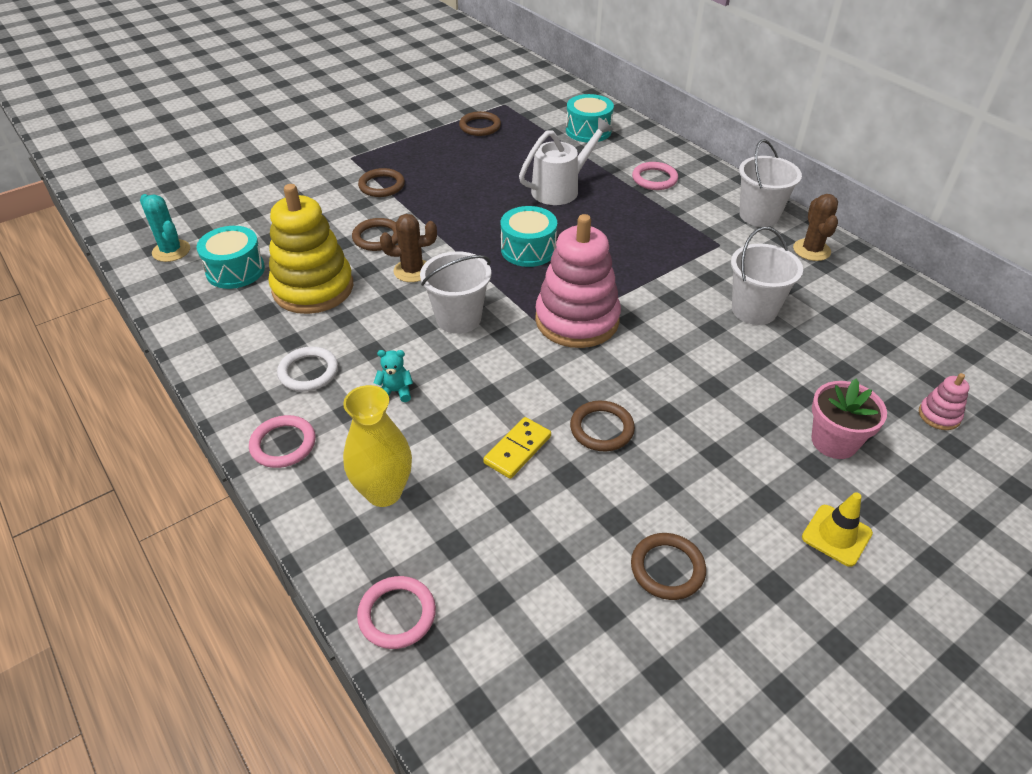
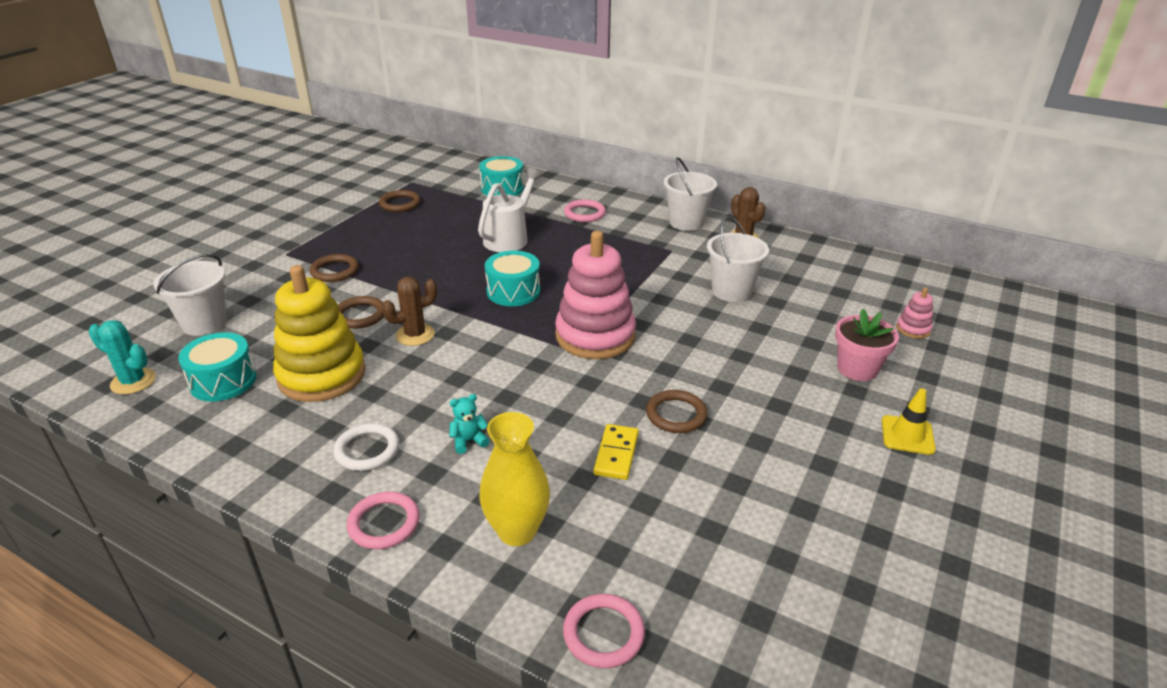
camera: 25 degrees left, 10 degrees down
(458, 318) = (487, 363): white bucket -> white bucket (204, 323)
(667, 568) = (805, 505): brown ring -> none

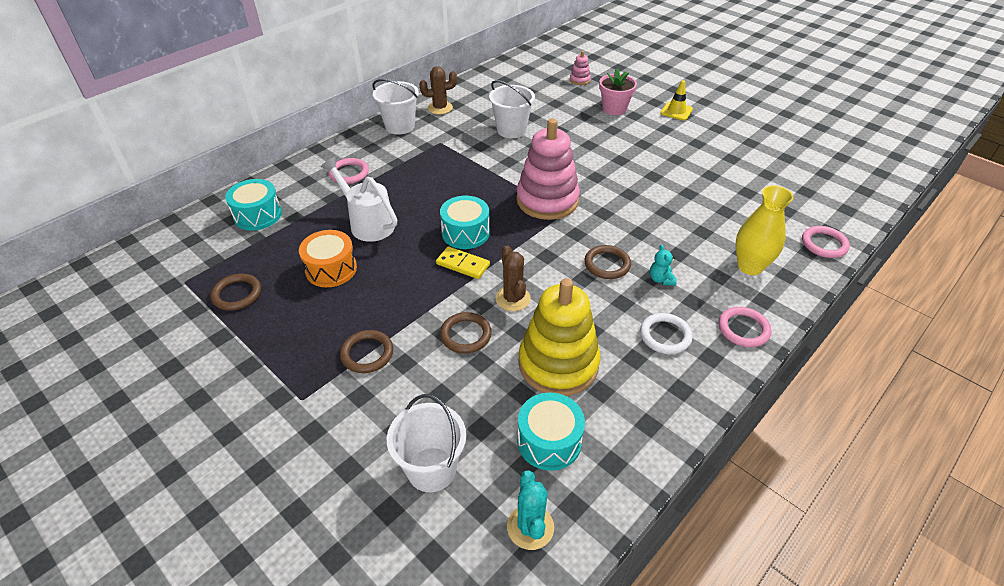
camera: 75 degrees left, 10 degrees up
(133, 381) = (530, 527): turquoise cactus -> turquoise cactus turned 45 degrees counterclockwise
(439, 234) = (331, 269): none -> orange drum
(616, 454) = (681, 214): yellow domino -> yellow domino (463, 264)
(676, 414) = (646, 183): brown ring -> brown ring (607, 264)

